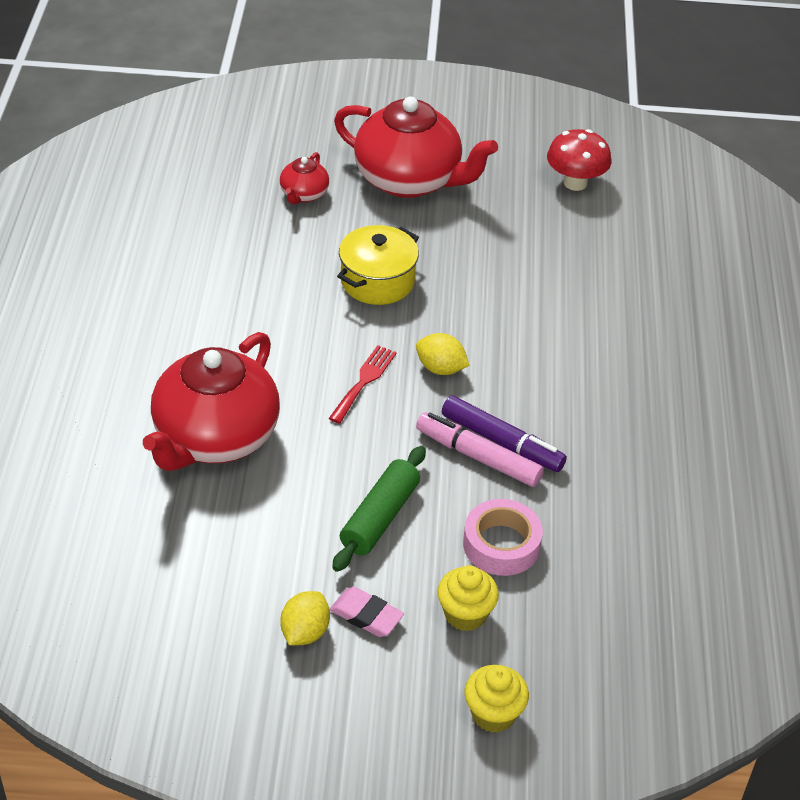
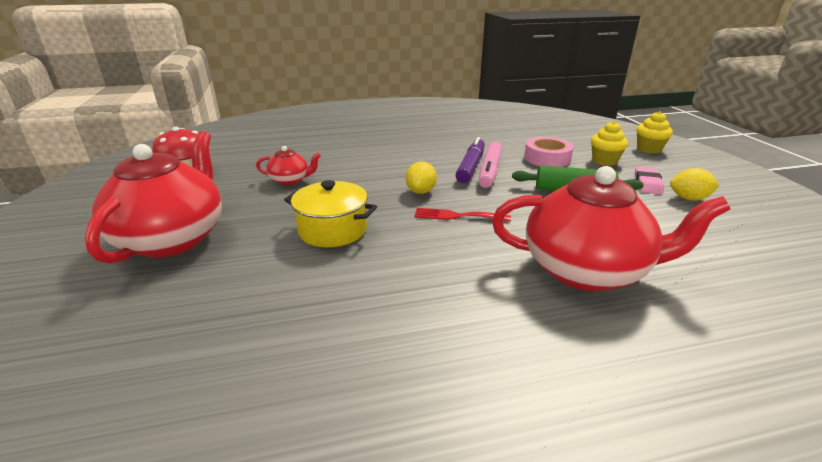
camera: 105 degrees left, 15 degrees down
(304, 195) = (194, 298): red teapot -> red teapot (290, 180)

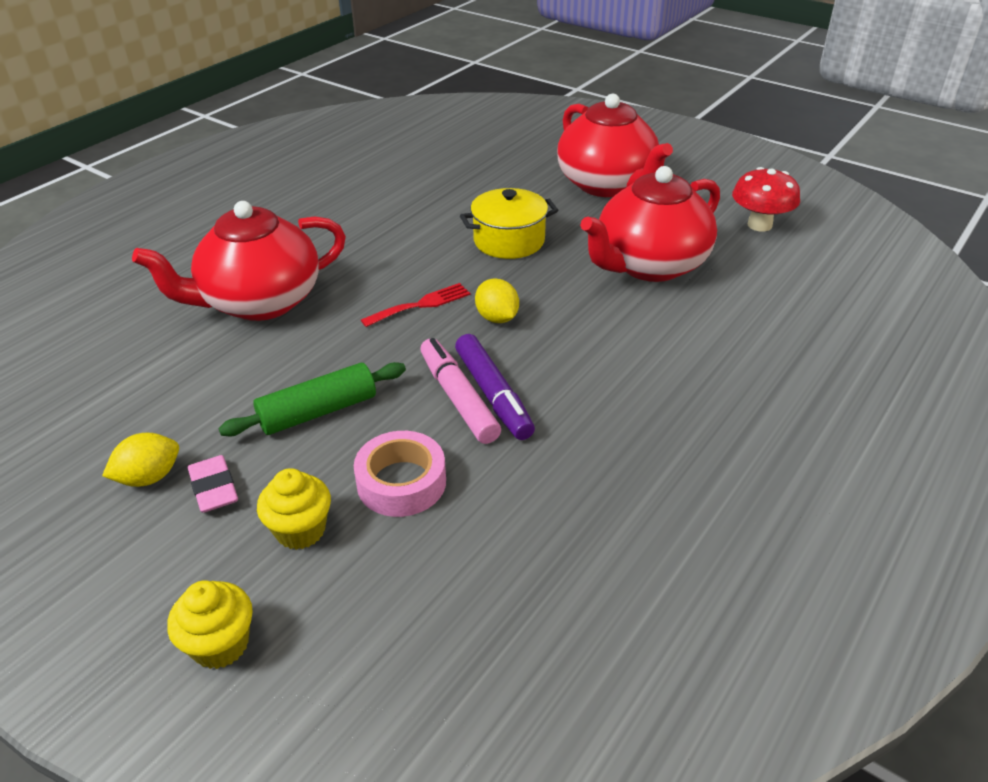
camera: 140 degrees right, 10 degrees up
(290, 180) = (649, 265): red teapot -> red teapot, size x2.19

